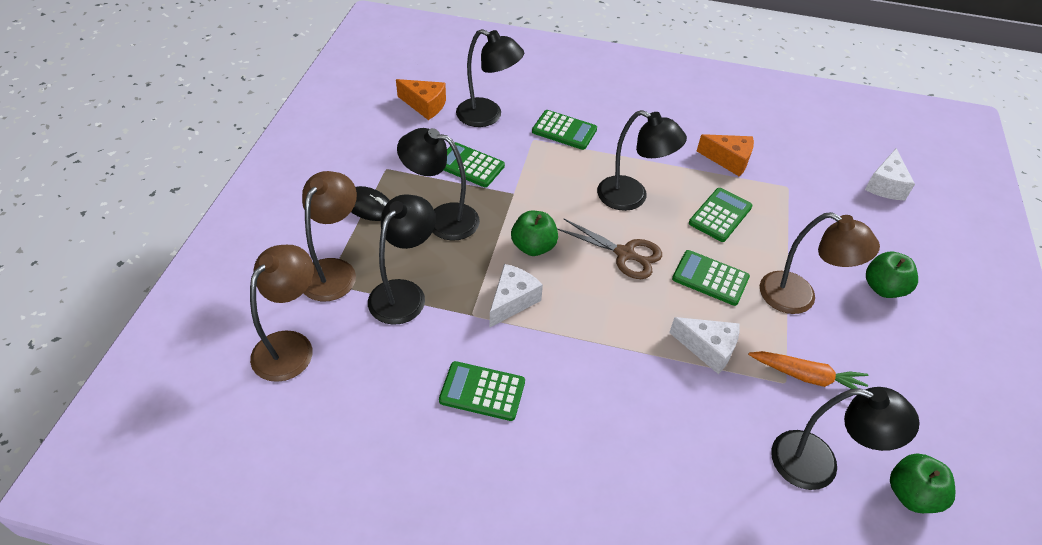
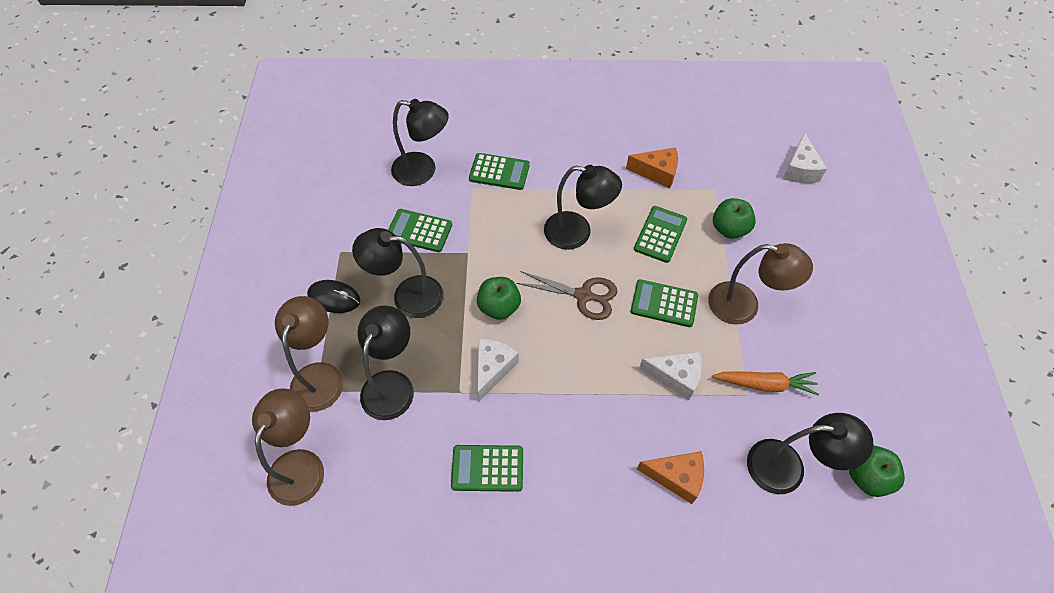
camera: 10 degrees left, 10 degrees up
(425, 105) = (359, 171): orange cheese -> orange cheese (676, 477)
(883, 288) = (814, 279): green apple -> green apple (729, 229)

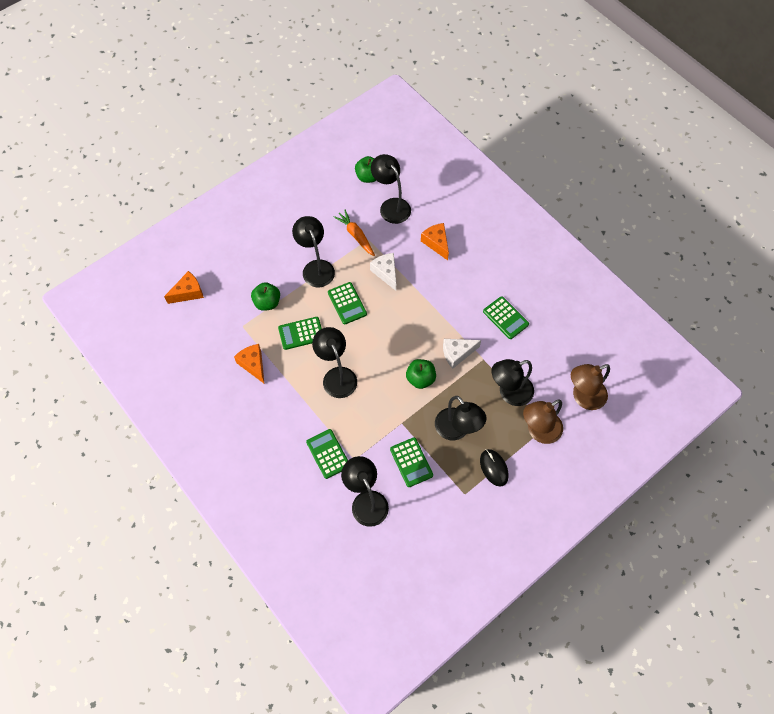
camera: 130 degrees left, 5 degrees up
(583, 295) = (376, 343): brown scissors -> none
(744, 306) = (316, 267): brown lamp -> black lamp
(799, 169) = (188, 292): white cheese -> orange cheese

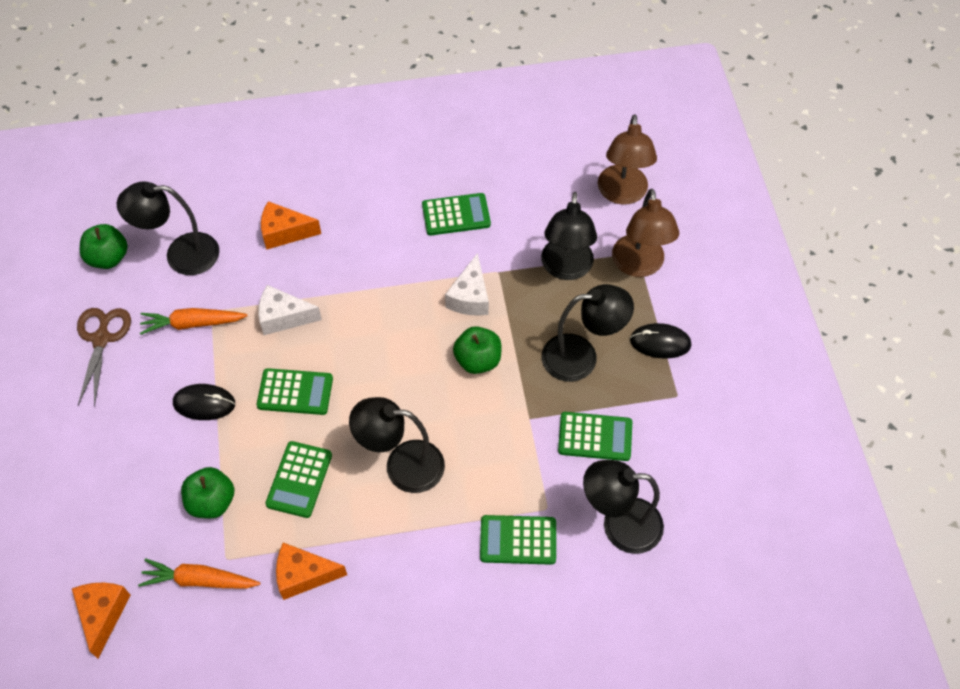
camera: 60 degrees left, 5 degrees down
(226, 321) = (199, 580): none -> orange carrot
(316, 267) = (204, 403): black lamp -> black mouse
(322, 203) = (101, 339): none -> brown scissors

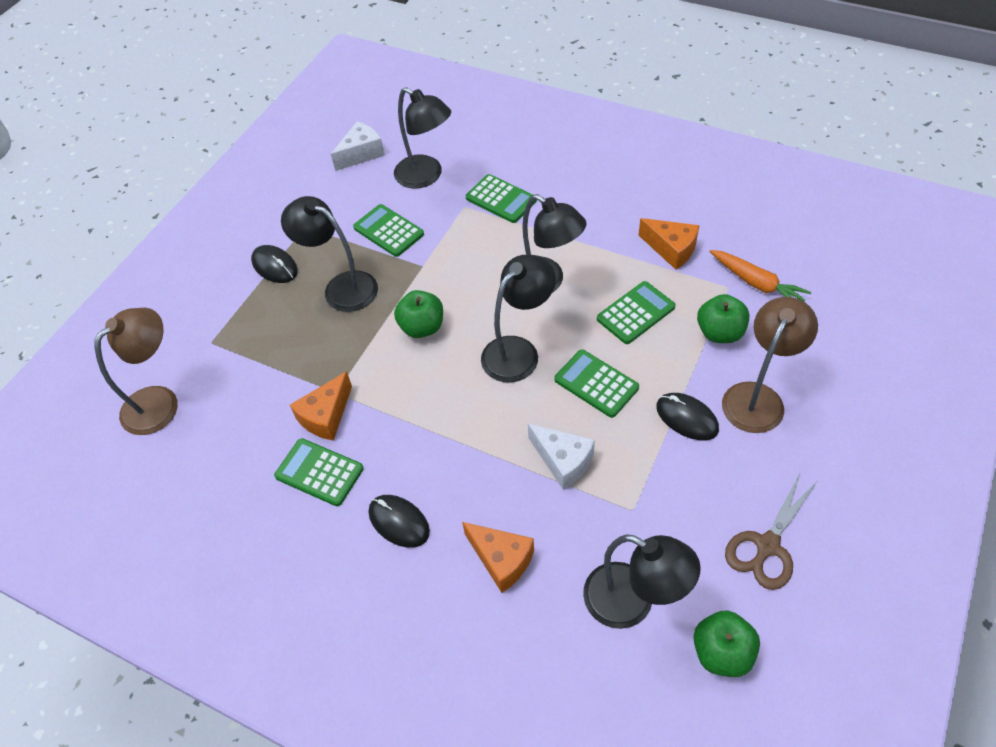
camera: 140 degrees left, 5 degrees down
(103, 614) = (847, 296): orange cheese -> orange cheese (326, 416)
(192, 324) = (659, 507): orange carrot -> none
(372, 217) = (399, 522): none -> black mouse
(470, 297) = (380, 383): white cheese -> white cheese (361, 154)
(566, 269) = (279, 362): black lamp -> black lamp (518, 351)
(639, 266) = (221, 330): brown lamp -> brown lamp (758, 397)

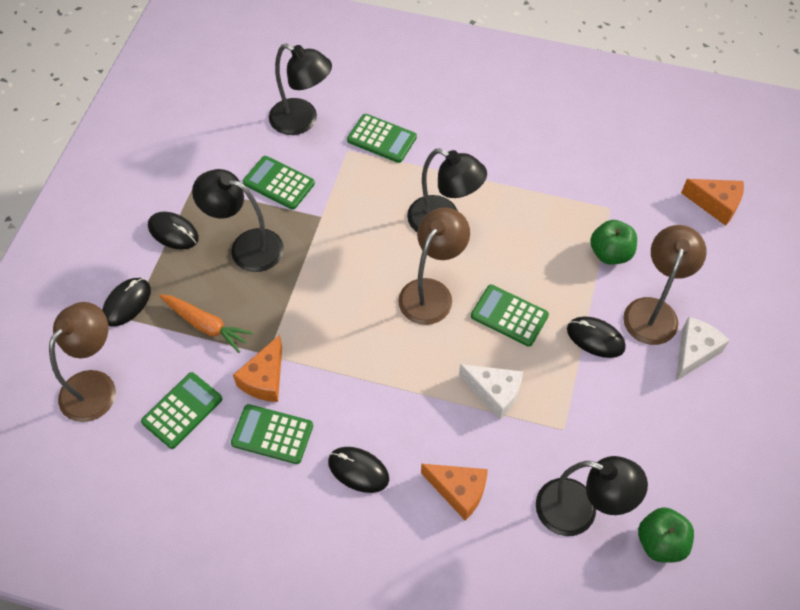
camera: 15 degrees left, 5 degrees up
(212, 327) = (127, 303): none -> black mouse
(361, 154) = (230, 102): white cheese -> white cheese (694, 352)
(422, 327) = (335, 279): green apple -> none
(518, 351) = (431, 292): black lamp -> brown lamp
(636, 313) = (532, 243): green calculator -> green calculator (182, 410)
(671, 249) = (552, 175): orange cheese -> orange cheese (715, 205)
(757, 283) = (635, 201): orange carrot -> orange carrot (206, 325)
(767, 545) = (683, 444): brown scissors -> none

